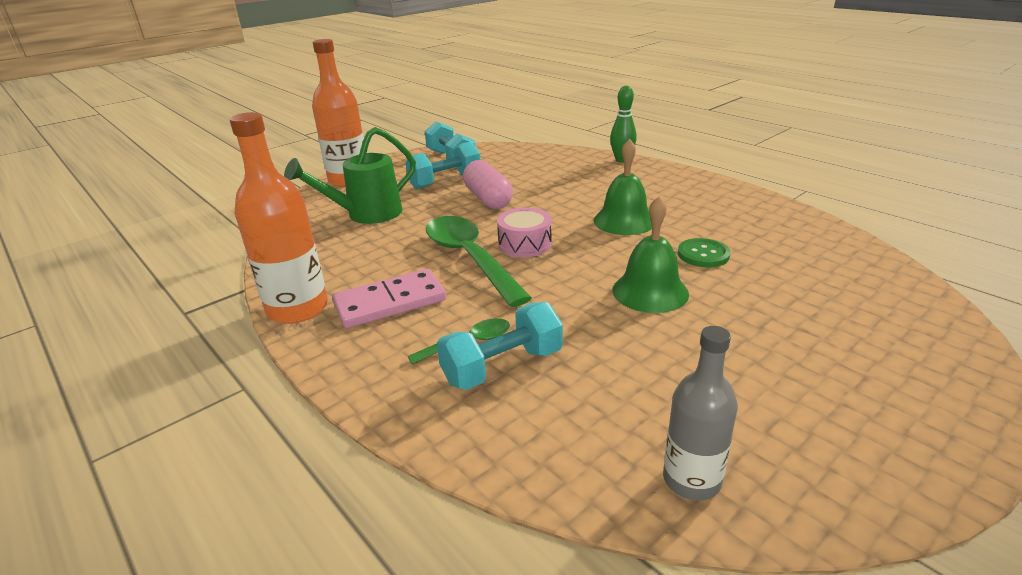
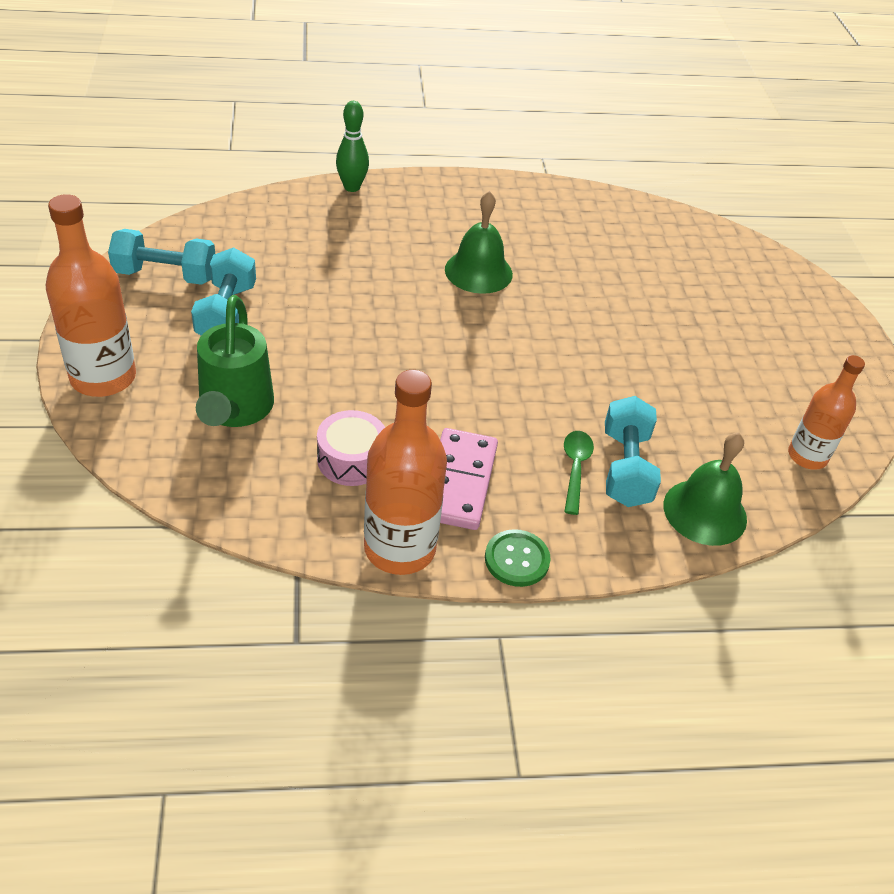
camera: 60 degrees left, 15 degrees up
(469, 258) = (434, 394): green spoon -> none
(488, 199) = (319, 313): pink capsule -> none
(524, 244) = (449, 348): pink drum -> pink drum (351, 459)
(650, 291) = (604, 336): green bell -> green bell (705, 512)
(691, 480) = (807, 456): grey bottle -> orange bottle
(703, 254) = (582, 276): green button -> green button (517, 559)

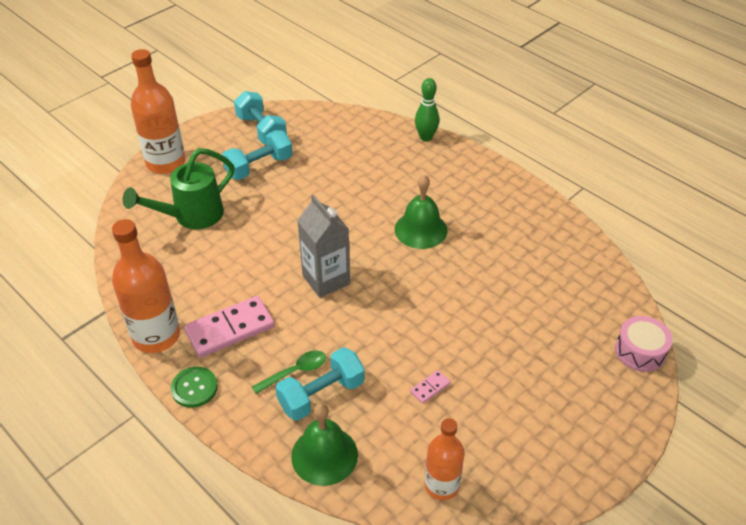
camera: 55 degrees right, 0 degrees up
(351, 459) = (202, 278): pink drum -> pink drum (640, 351)
(470, 371) = (326, 279): none -> grey carton
(688, 393) = (430, 388): none -> pink domino

